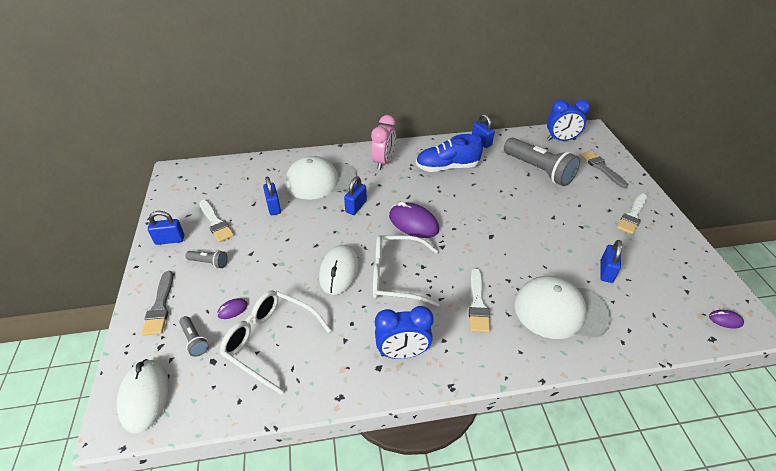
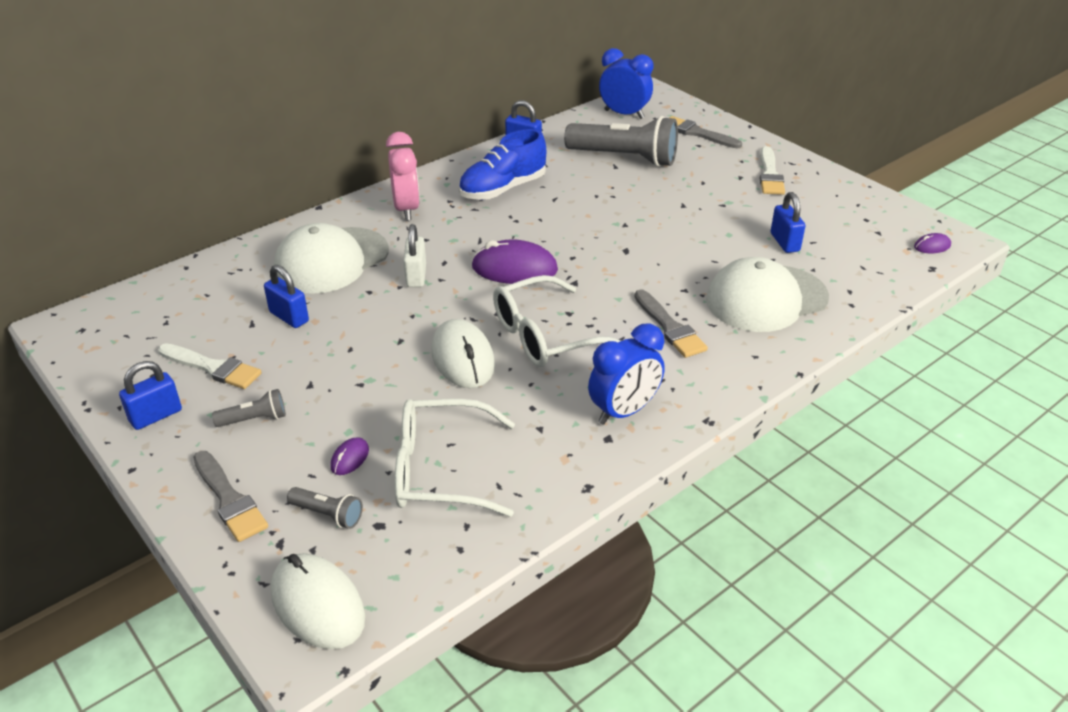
camera: 30 degrees left, 5 degrees down
(356, 207) = (416, 276): blue padlock -> white padlock
(478, 304) = (670, 327): white brush -> grey brush
(561, 140) = (624, 114): blue clock -> blue clock turned 120 degrees counterclockwise

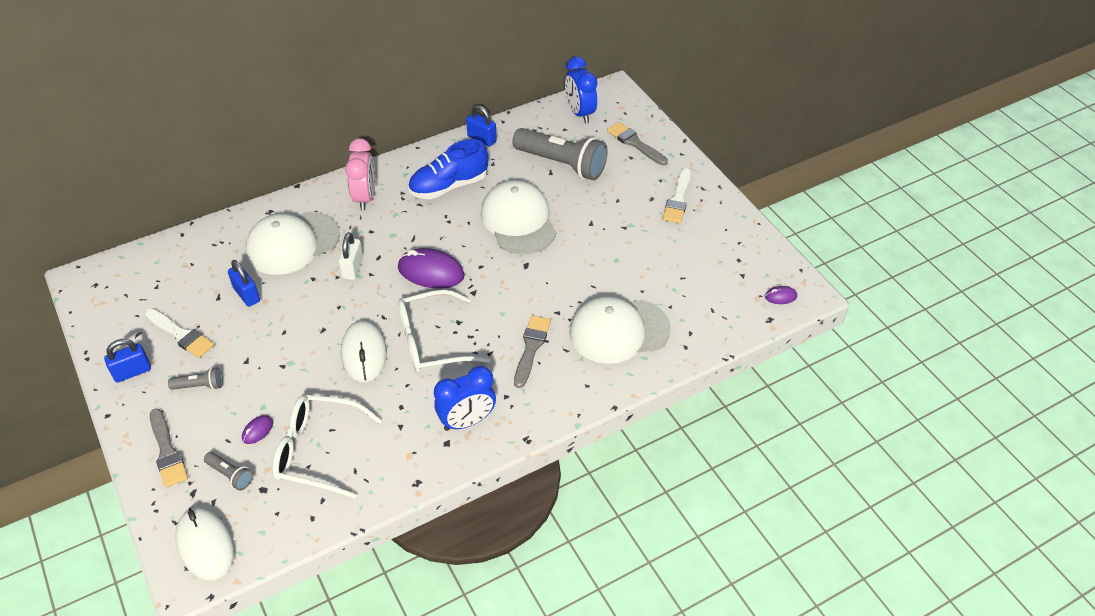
camera: 10 degrees right, 10 degrees up
(598, 211) = (518, 221): none -> white cap
(624, 114) = (580, 113): blue clock -> blue clock turned 150 degrees counterclockwise
(670, 327) = (531, 348): grey brush -> grey brush turned 150 degrees counterclockwise
(784, 242) = (659, 275): blue padlock -> none

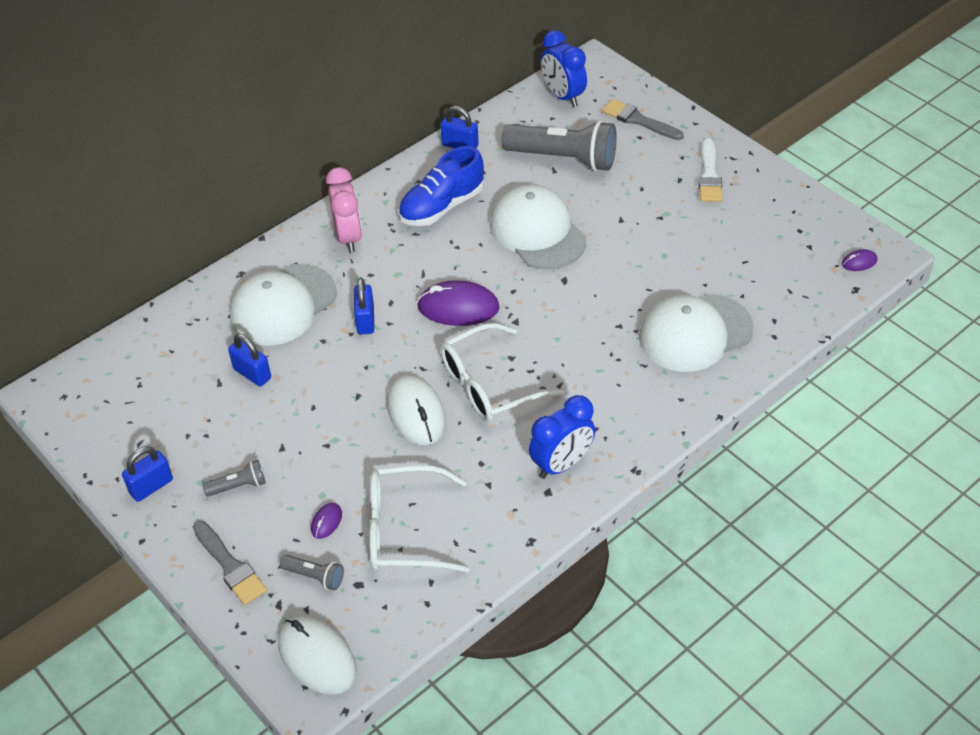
camera: 10 degrees left, 0 degrees up
(181, 334) = (192, 433): white brush -> none
(352, 268) = (365, 320): white padlock -> blue padlock
(531, 348) = (604, 370): grey brush -> none

